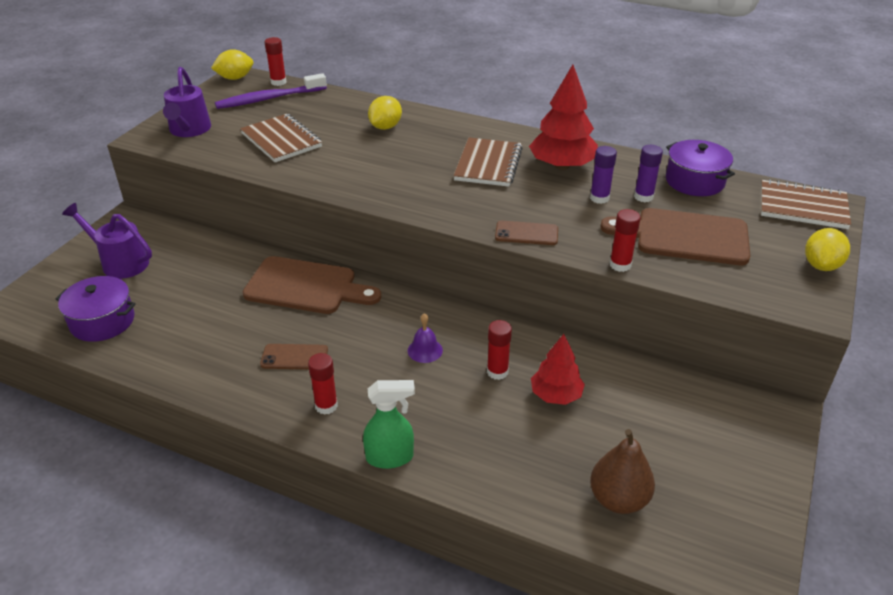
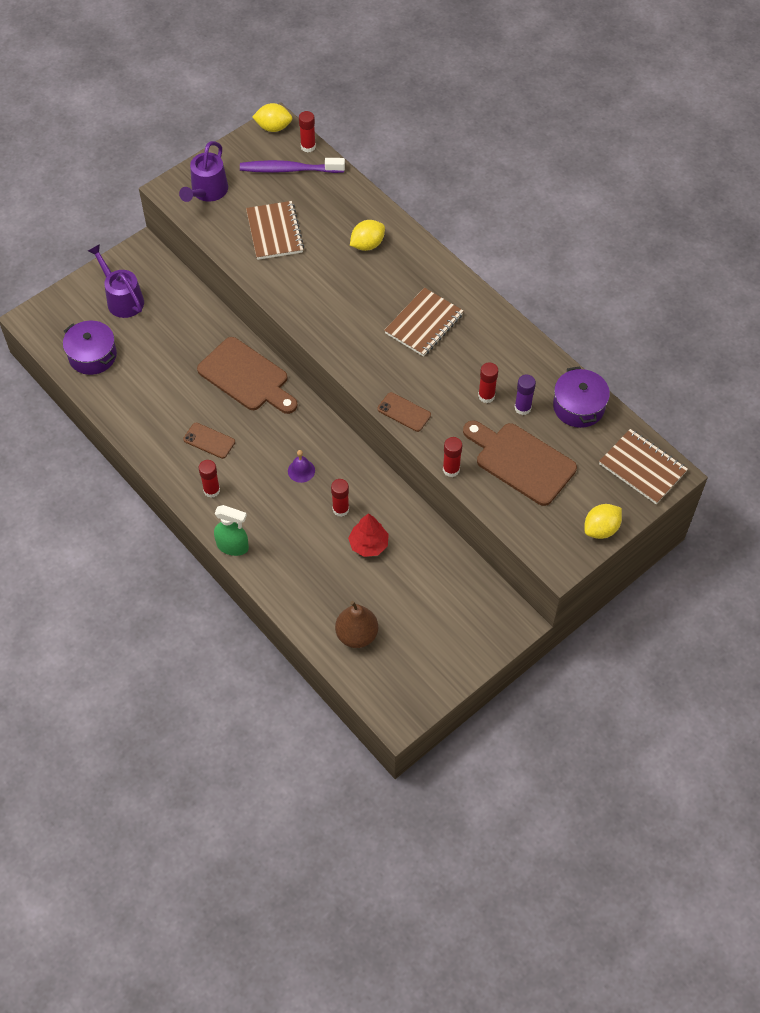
camera: 25 degrees right, 20 degrees up
(562, 166) = (483, 347): red tree -> none
(599, 198) = (486, 396): purple glue stick -> red glue stick

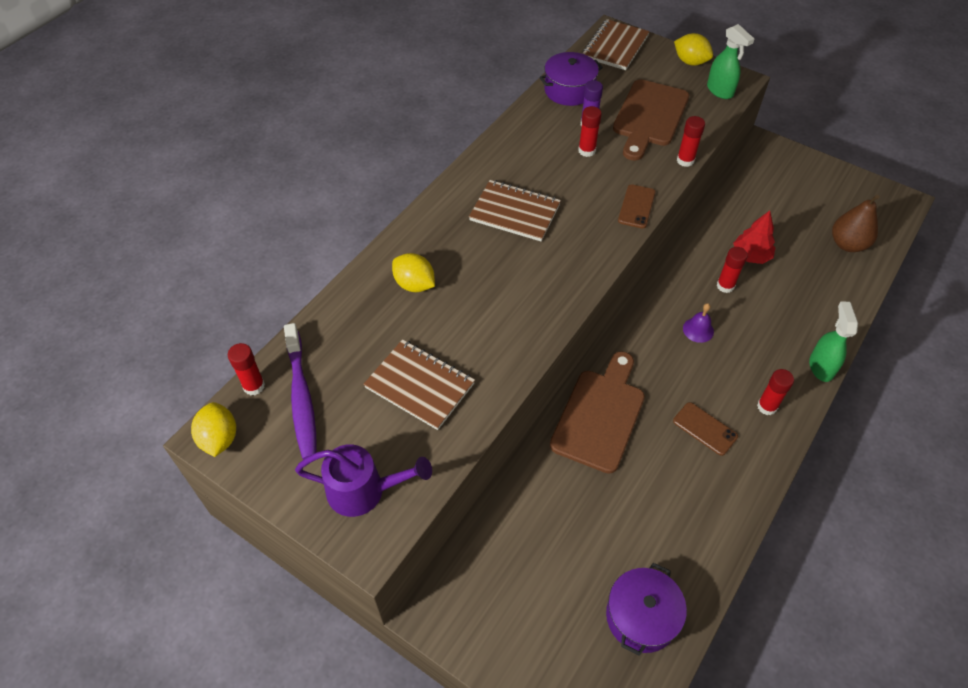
camera: 105 degrees left, 5 degrees down
(122, 299) = (530, 611): purple watering can -> none
(209, 441) = (705, 429): brown phone -> brown phone turned 60 degrees counterclockwise
(274, 232) = (420, 386): brown notebook -> brown notebook turned 60 degrees clockwise
(546, 538) = (720, 91): none -> green spray bottle

